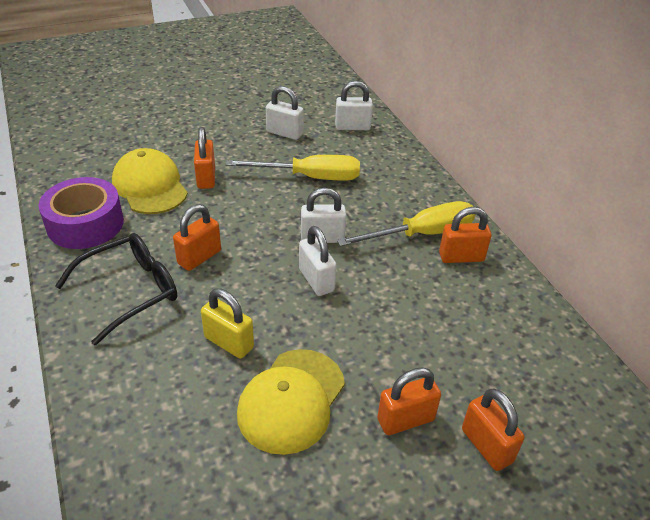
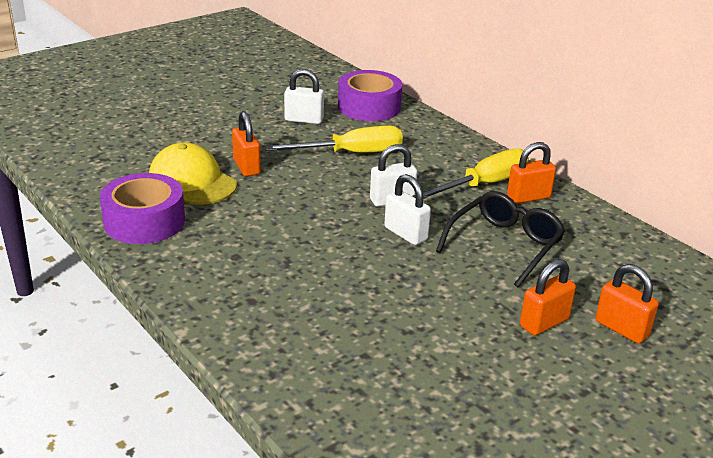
camera: 15 degrees left, 10 degrees down
(131, 291) = (229, 269): black glasses -> black glasses (505, 245)
(199, 257) = (281, 232): orange padlock -> none
(229, 342) = (351, 293): yellow padlock -> none
(291, 400) = (435, 326): yellow cap -> none
(352, 127) = (369, 107): white padlock -> purple tape

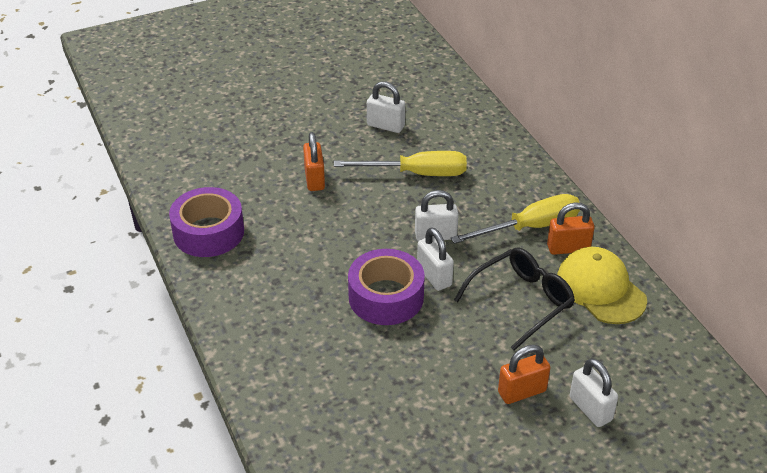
camera: 15 degrees right, 10 degrees up
(192, 181) = (261, 191): yellow cap -> yellow cap (600, 289)
(369, 107) = (455, 115): purple tape -> purple tape (386, 297)
(621, 329) = (590, 409): orange padlock -> white padlock

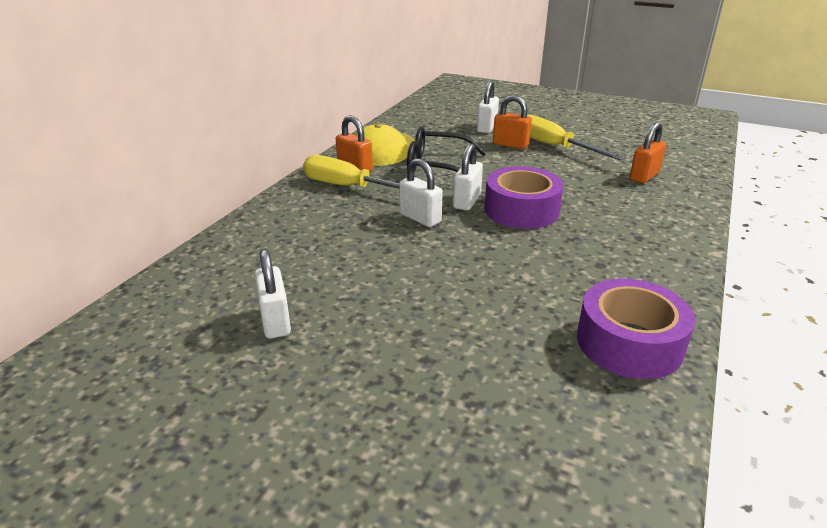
camera: 130 degrees left, 10 degrees down
(314, 179) = (441, 319): orange padlock -> orange padlock (644, 176)
(417, 174) = (345, 262): yellow screwdriver -> yellow screwdriver (554, 147)

